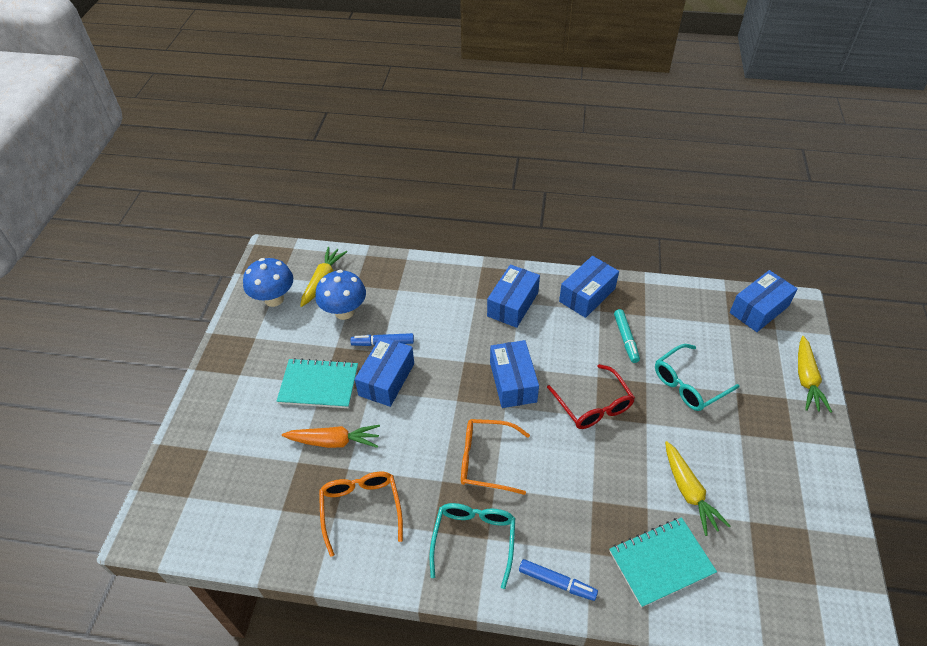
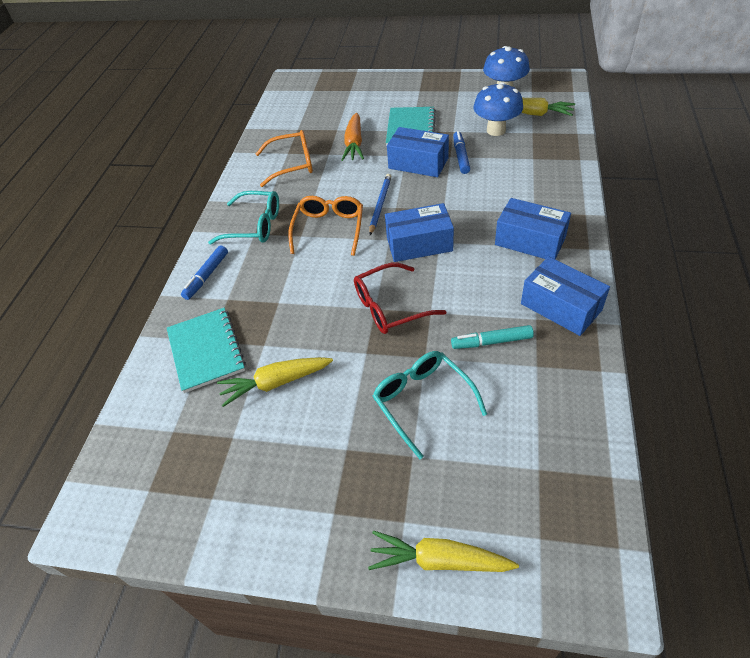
camera: 95 degrees right, 0 degrees up
(451, 414) = (380, 205): none -> blue pencil
(759, 309) = (579, 520): blue box -> none

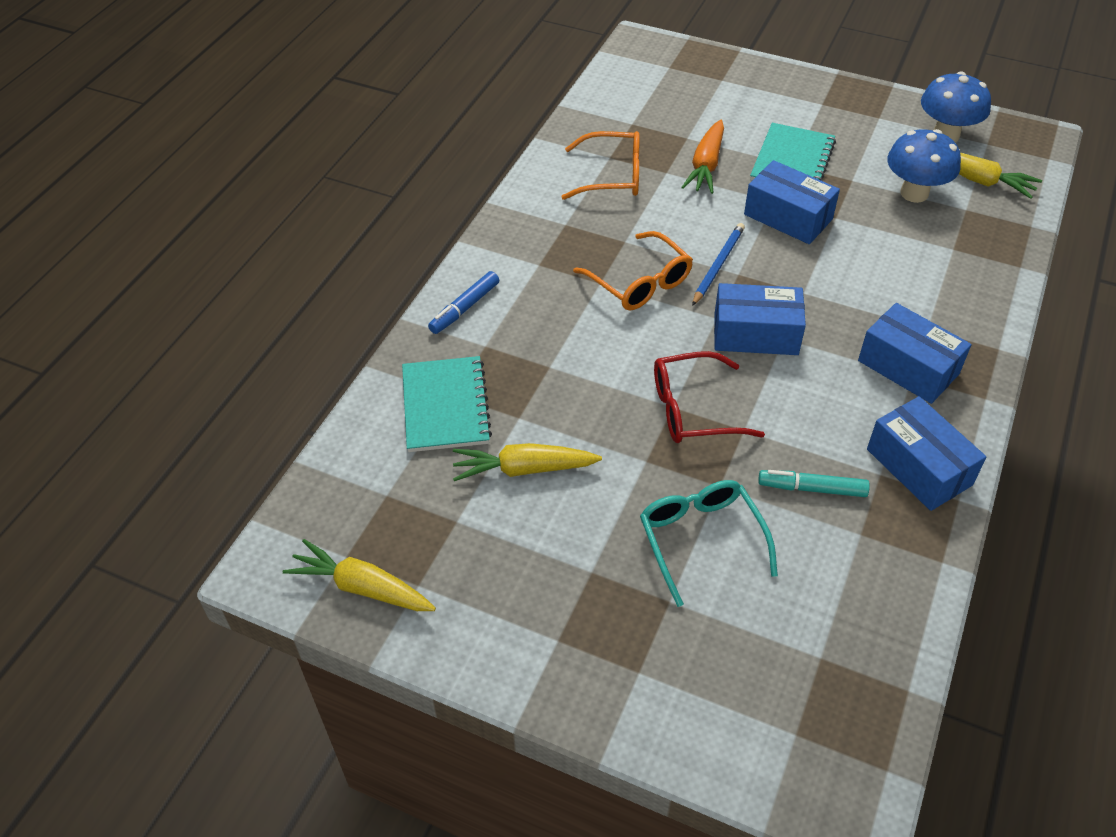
camera: 10 degrees right, 0 degrees up
(255, 226) = (542, 253): turquoise glasses -> none
(329, 229) = (640, 282): orange glasses -> orange glasses turned 120 degrees clockwise
(439, 560) = (668, 725): yellow carrot -> yellow carrot (362, 587)
(460, 156) = (851, 221): blue marker -> none

